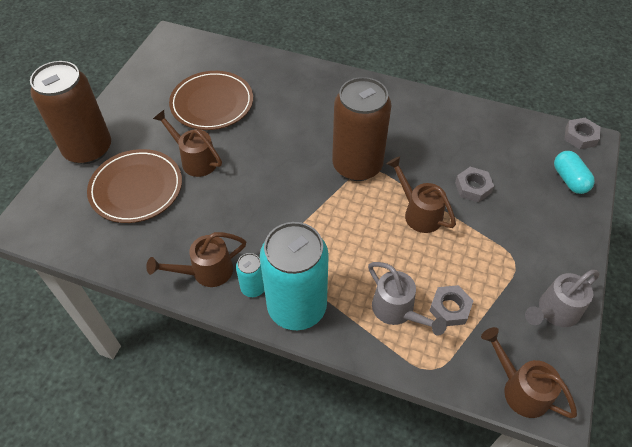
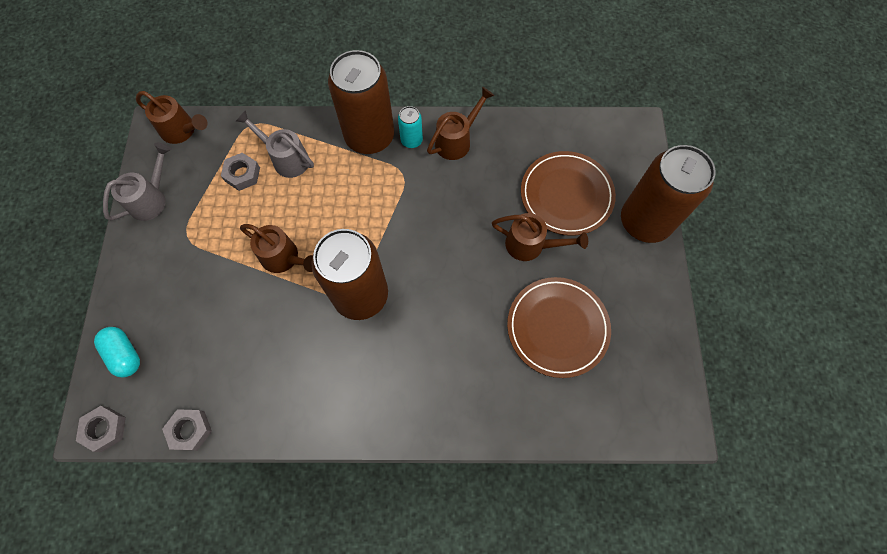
camera: 160 degrees right, 15 degrees up
(297, 307) = (369, 137): turquoise can -> brown can
(473, 187) = (232, 307): grey nut -> grey nut (190, 430)

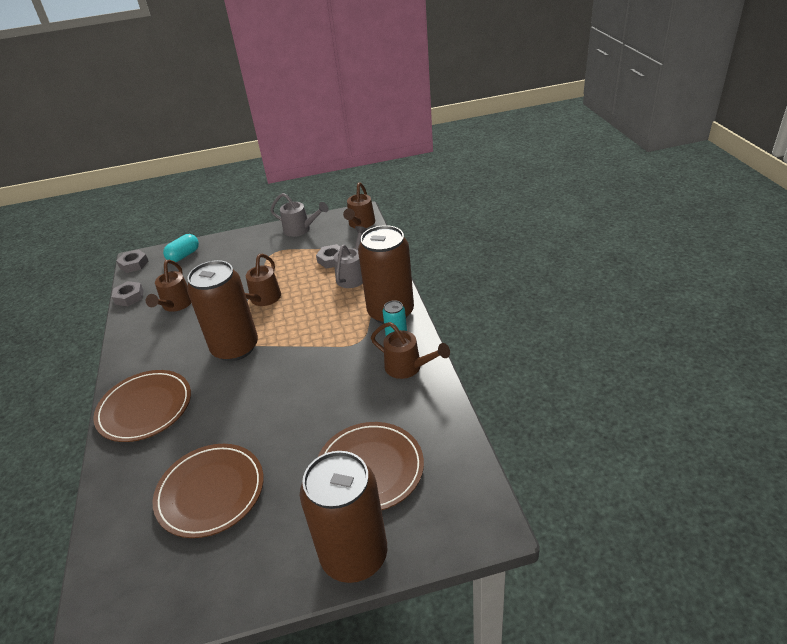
camera: 80 degrees right, 30 degrees down
(424, 396) = (145, 408): none -> brown plate
(530, 245) = (301, 450): brown watering can -> brown watering can (175, 305)

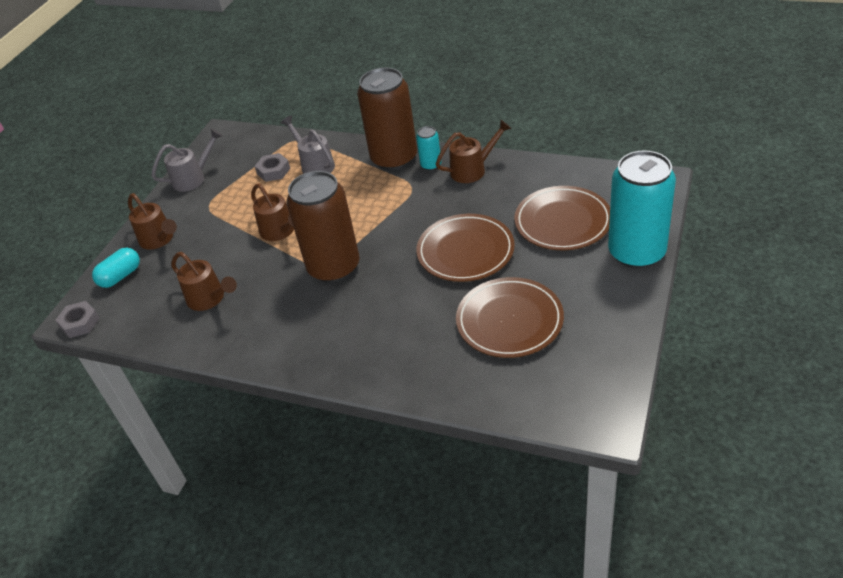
camera: 55 degrees left, 5 degrees up
(129, 297) = (144, 336): grey nut -> none
(145, 408) = (356, 350): brown plate -> brown plate (465, 251)
(184, 255) = (120, 276): turquoise capsule -> turquoise capsule turned 60 degrees clockwise
(354, 555) = (636, 252): brown can -> turquoise can
(360, 224) = (239, 137): brown watering can -> brown watering can (159, 240)

